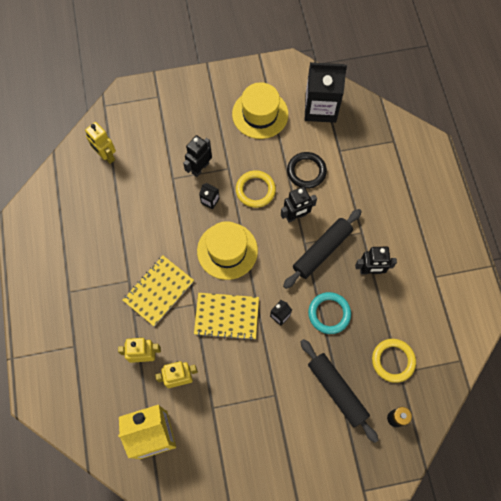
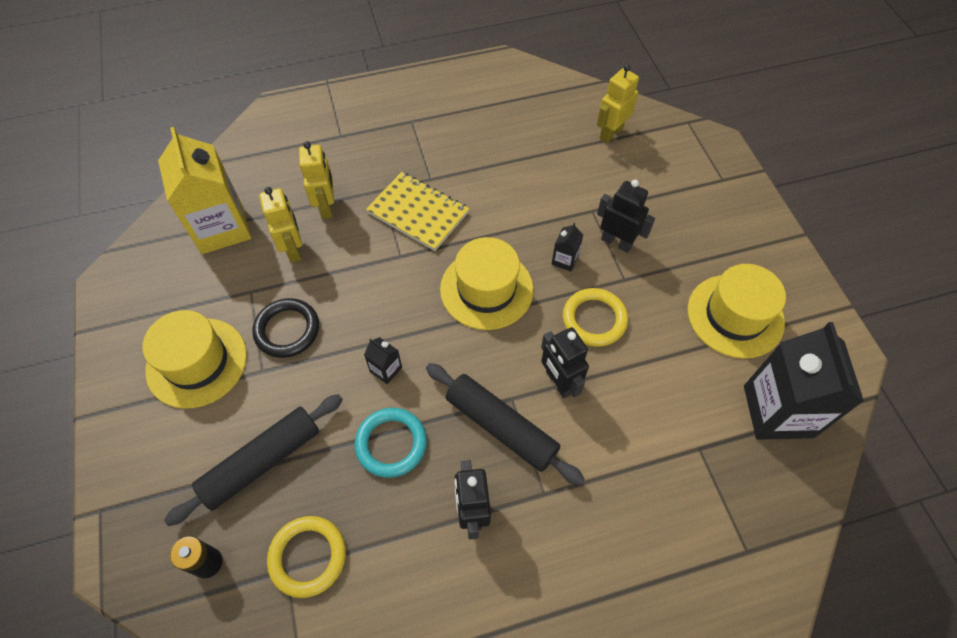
camera: 85 degrees right, 10 degrees down
(226, 316) = (383, 297): yellow notebook -> none
(265, 440) = (197, 362): none -> yellow hat
(306, 171) = (645, 394): black ring -> black ring (287, 330)

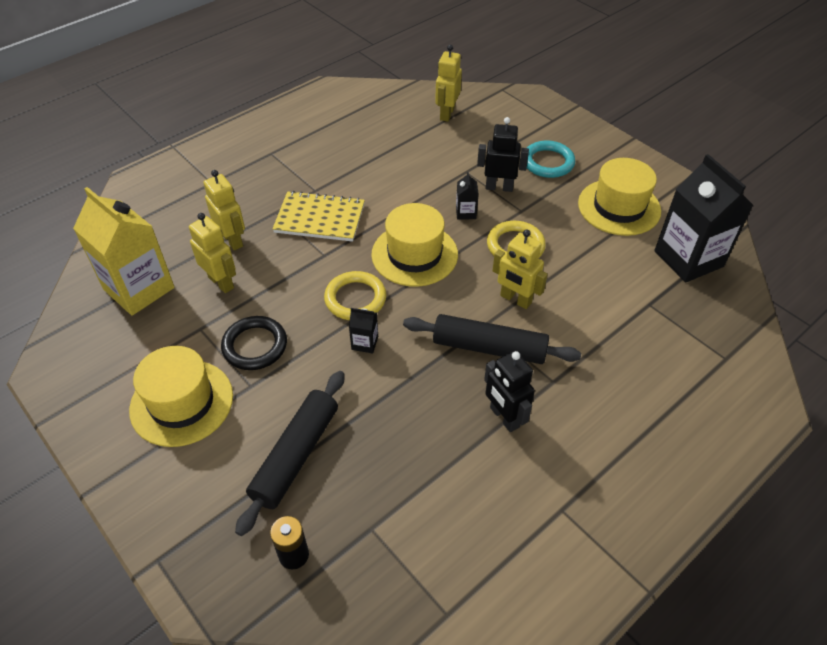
camera: 25 degrees left, 10 degrees down
(308, 557) = (384, 510): yellow ring -> yellow ring (355, 299)
(391, 444) = (404, 396): turquoise ring -> turquoise ring (548, 162)
(559, 382) = (515, 299): black robot -> yellow robot

